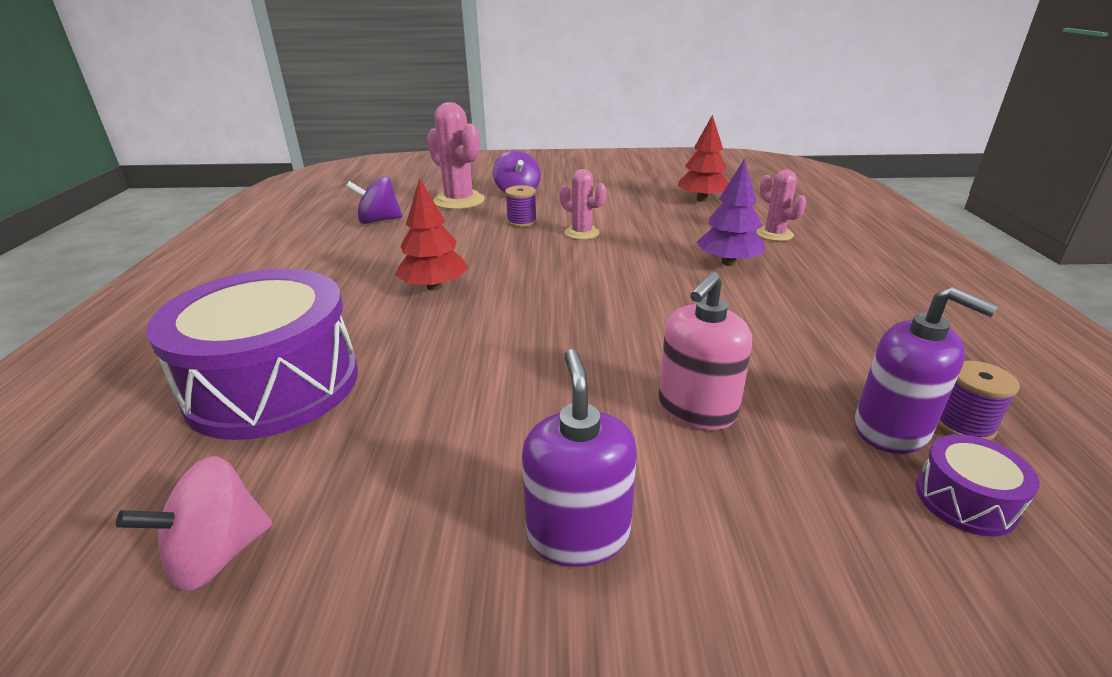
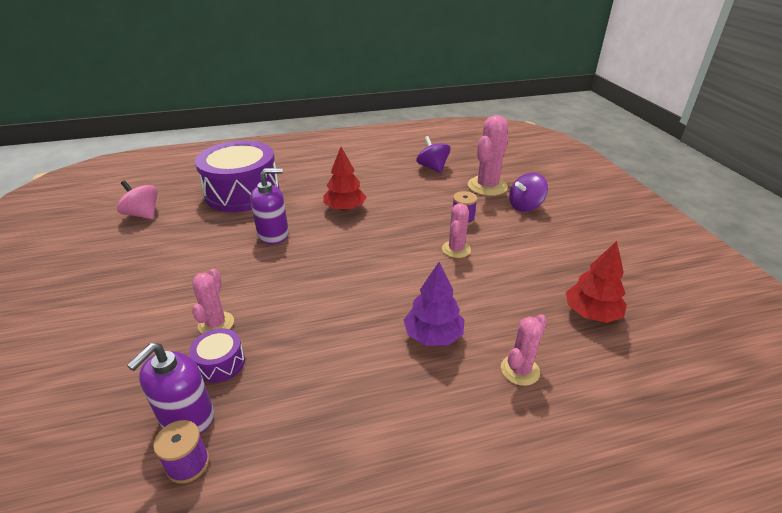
camera: 75 degrees right, 5 degrees up
(578, 534) = (131, 292): purple soap dispenser -> purple soap dispenser (273, 234)
(696, 409) = (216, 324): pink soap dispenser -> pink cactus
(965, 500) = (116, 444): purple drum -> purple drum (220, 363)

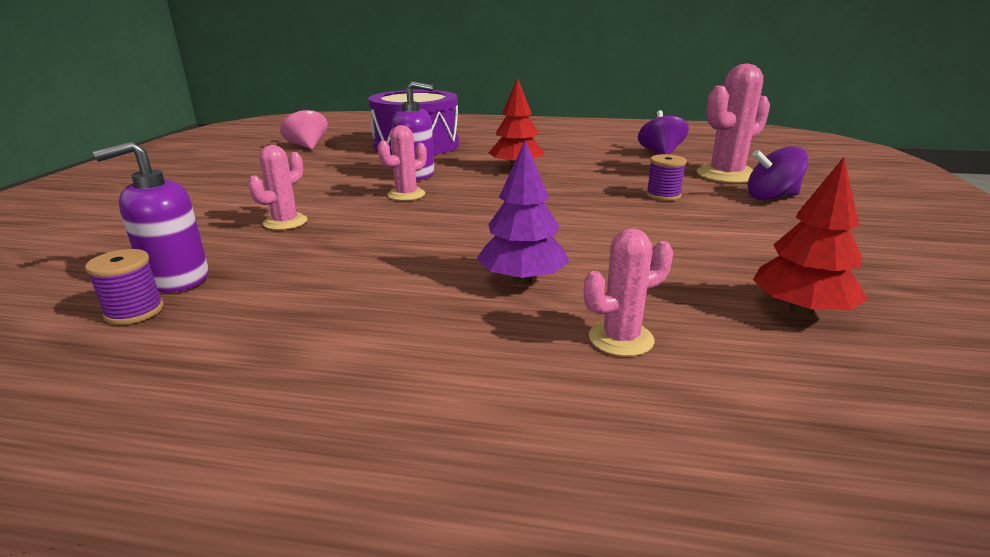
camera: 25 degrees right, 10 degrees down
(220, 363) = (255, 249): purple drum -> none
(456, 249) = (629, 217): pink cactus -> pink cactus (406, 194)

